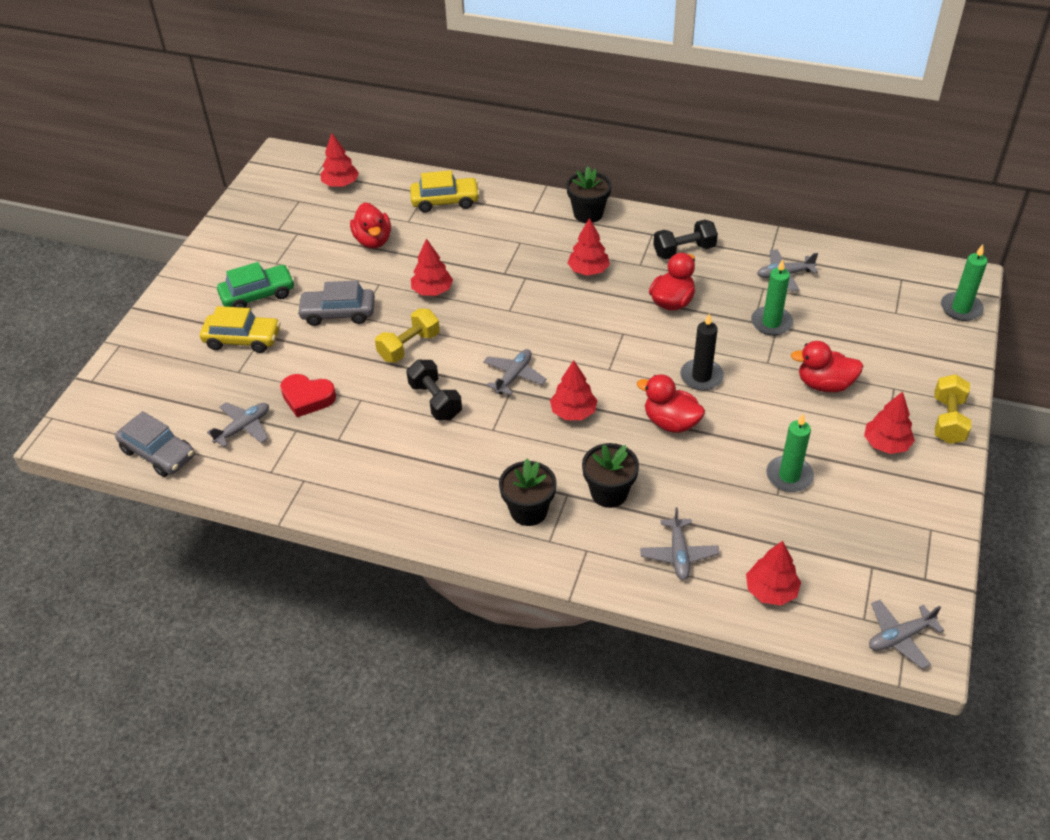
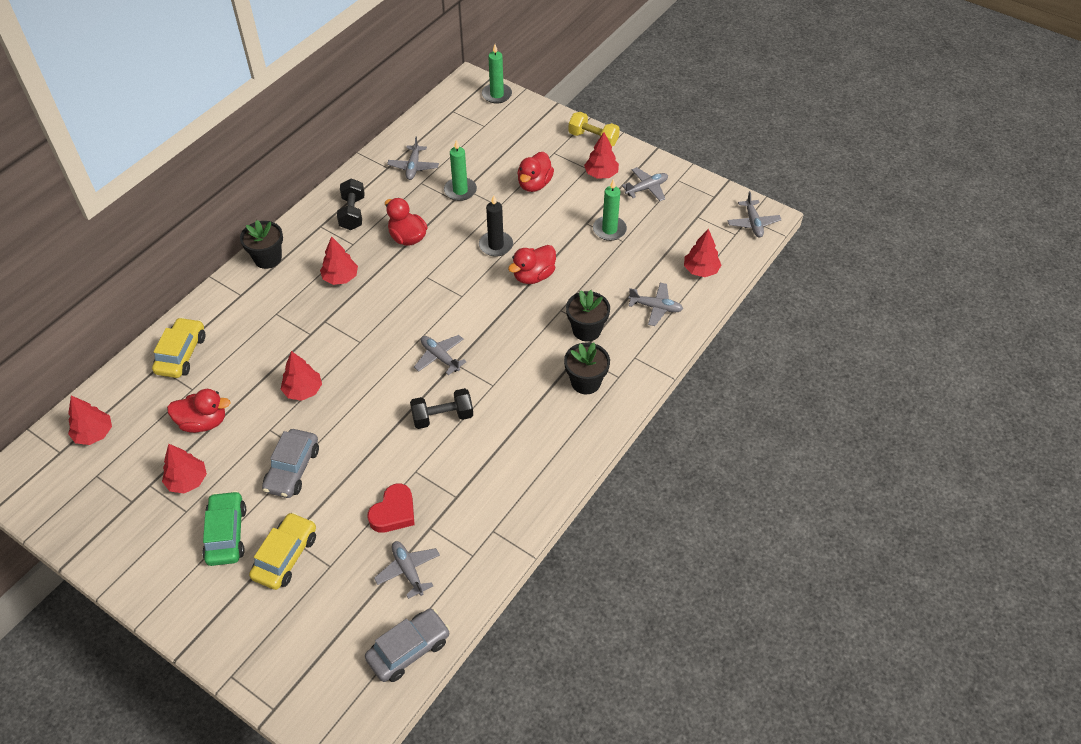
camera: 75 degrees left, 5 degrees up
(409, 346) = (367, 422): yellow dumbbell -> none
(573, 412) = (497, 329): red tree -> red tree (187, 481)
(891, 498) = (646, 188): none -> grey plane

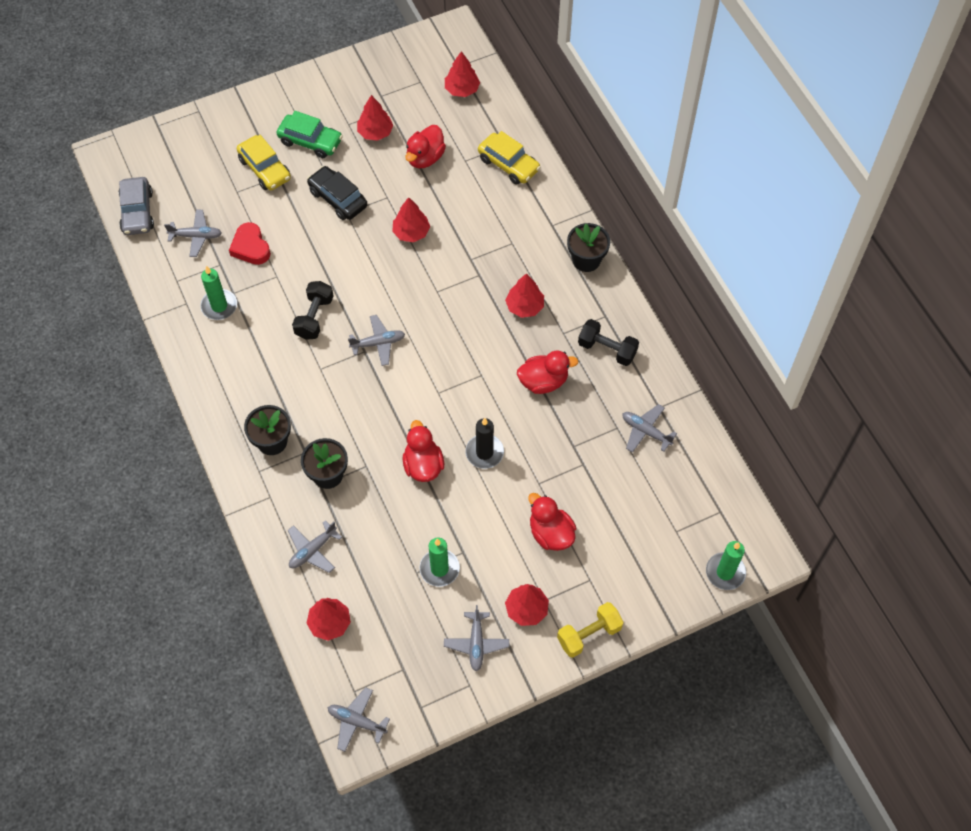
camera: 120 degrees right, 10 degrees up
(292, 469) = (338, 198): grey car -> black car
(460, 190) = (583, 458): green candle -> green candle (219, 306)

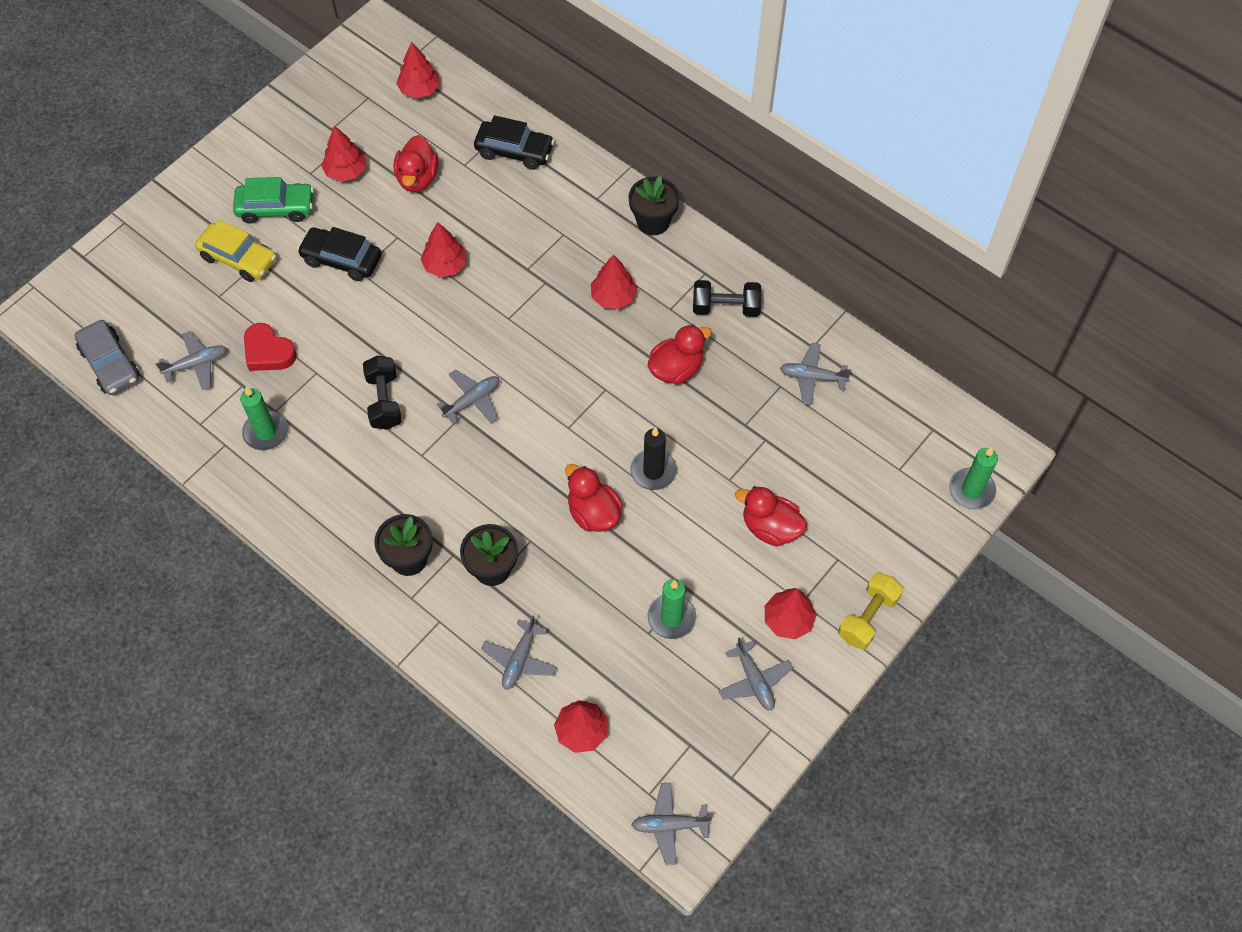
camera: 25 degrees left, 0 degrees up
(508, 164) = (514, 151): yellow car -> black car

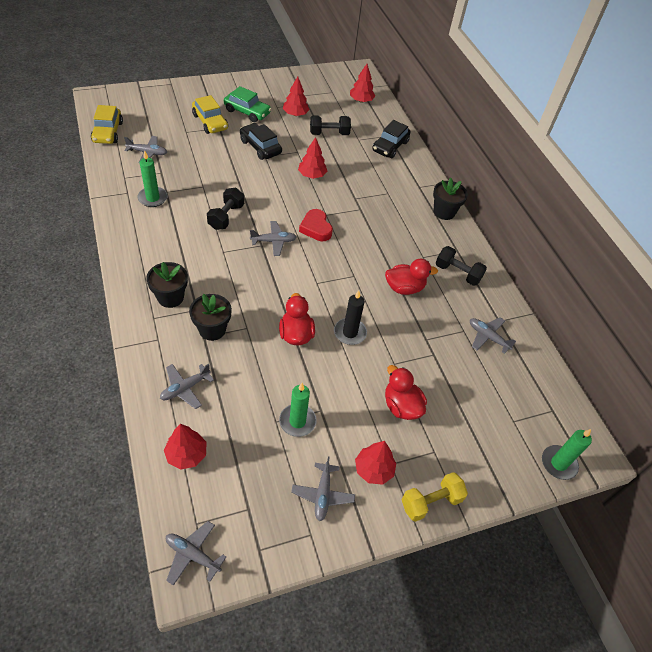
camera: 25 degrees right, 10 degrees down
(110, 364) = (108, 132): grey car -> yellow car
(268, 352) = (187, 166): red heart -> red heart (316, 228)
(417, 178) = (329, 133): red duck -> black dumbbell
(514, 151) = (390, 146): black car -> black car turned 75 degrees clockwise
(613, 297) = (394, 235): red tree -> none

